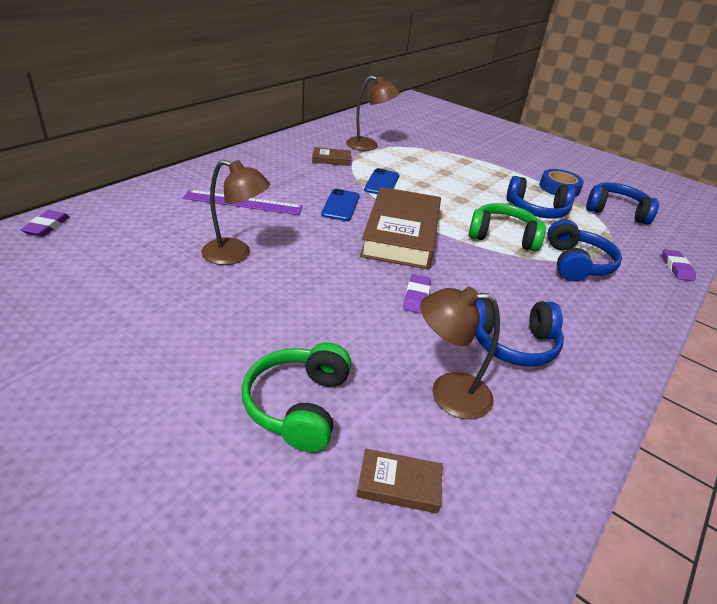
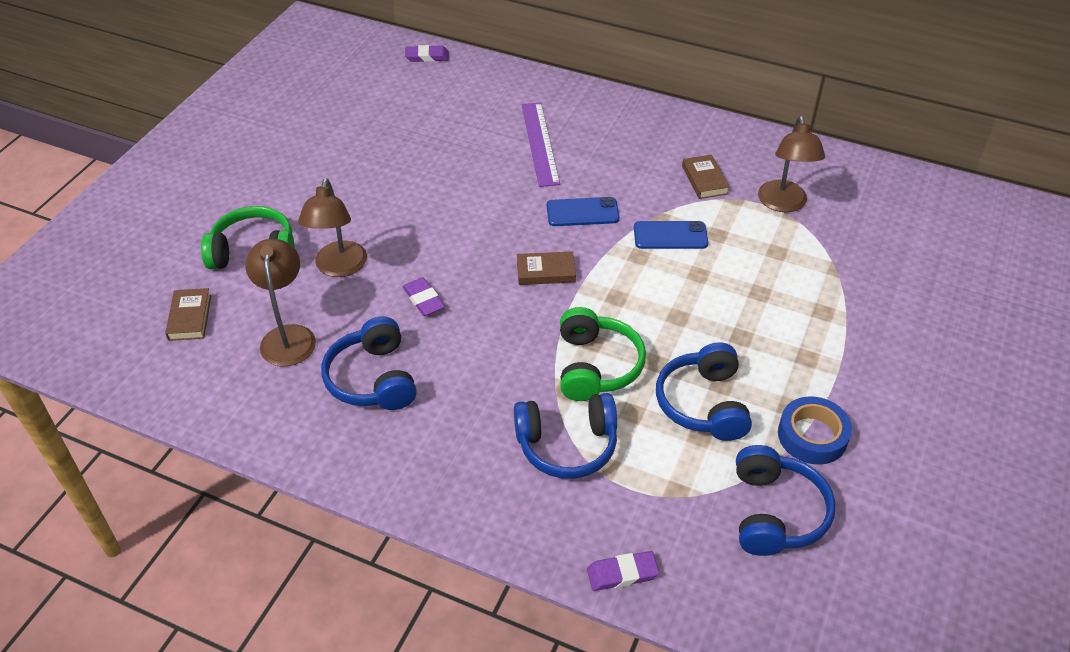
camera: 80 degrees right, 10 degrees up
(236, 254) = (438, 166): brown lamp -> brown lamp (339, 267)
(401, 234) = (546, 271): brown book -> brown book, size x0.42
(416, 296) = (424, 299): purple eraser -> purple eraser turned 60 degrees clockwise

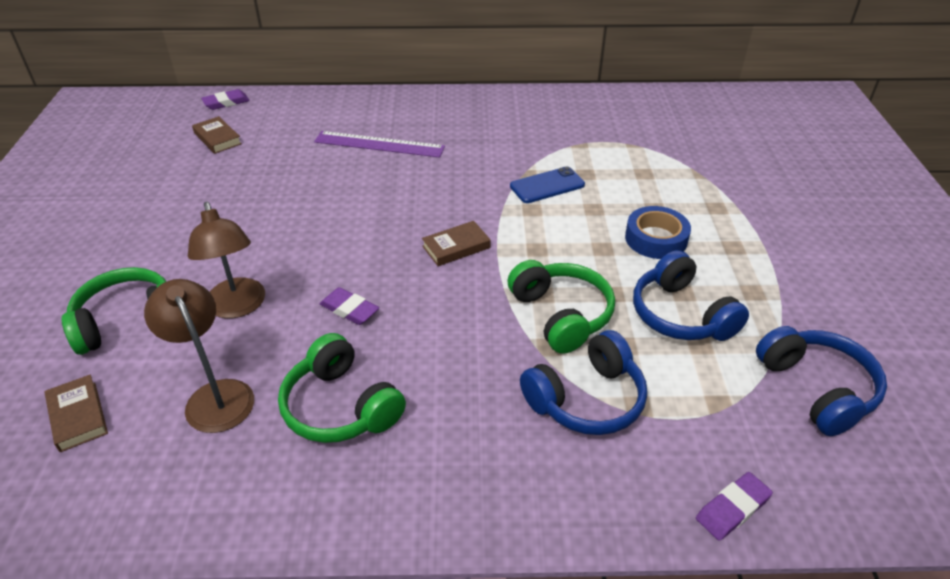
camera: 25 degrees left, 5 degrees down
(373, 379) = (340, 406): blue headphones -> green headphones
(540, 143) = (379, 144): purple ruler -> purple ruler turned 45 degrees counterclockwise
(582, 212) = (456, 188): blue phone -> none
(704, 180) = (544, 136): brown book -> brown book (217, 138)
(783, 204) = (620, 137): brown lamp -> none
(812, 436) = (790, 309): blue tape -> blue tape (656, 239)

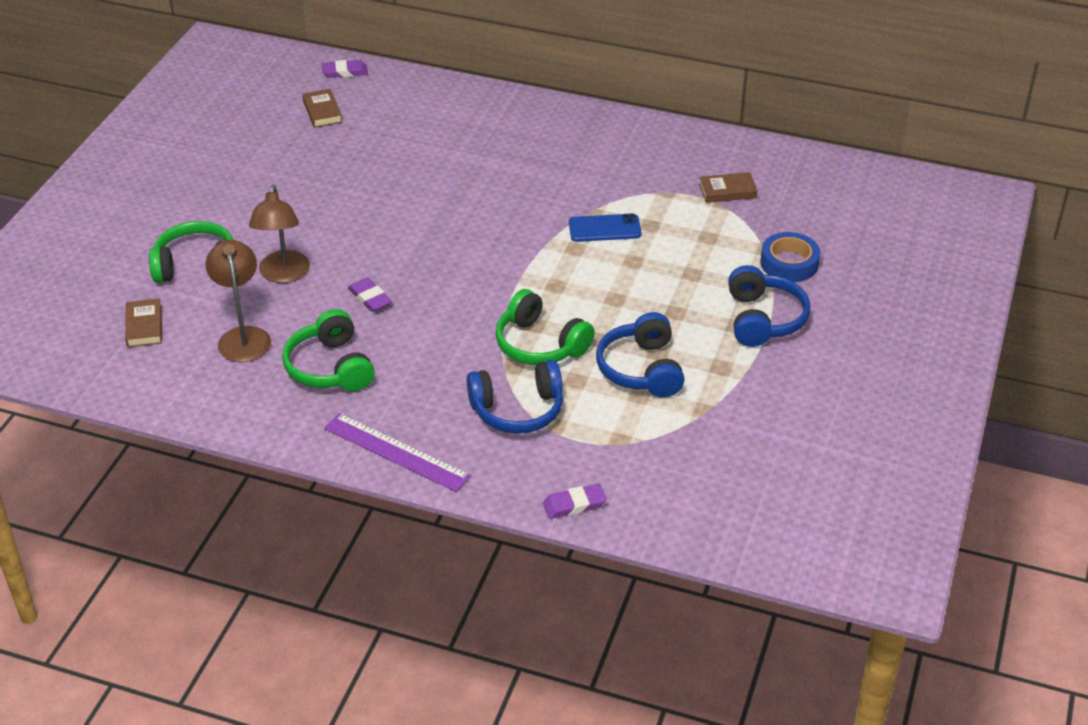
camera: 20 degrees right, 0 degrees up
(379, 144) = (470, 150): purple ruler -> purple ruler (396, 452)
(456, 247) = (486, 267): brown book -> brown book (727, 191)
(561, 315) = (540, 344): green headphones -> green headphones turned 135 degrees clockwise
(656, 239) = (670, 302): blue tape -> blue tape (789, 263)
(817, 389) = (708, 450): blue headphones -> blue headphones (763, 319)

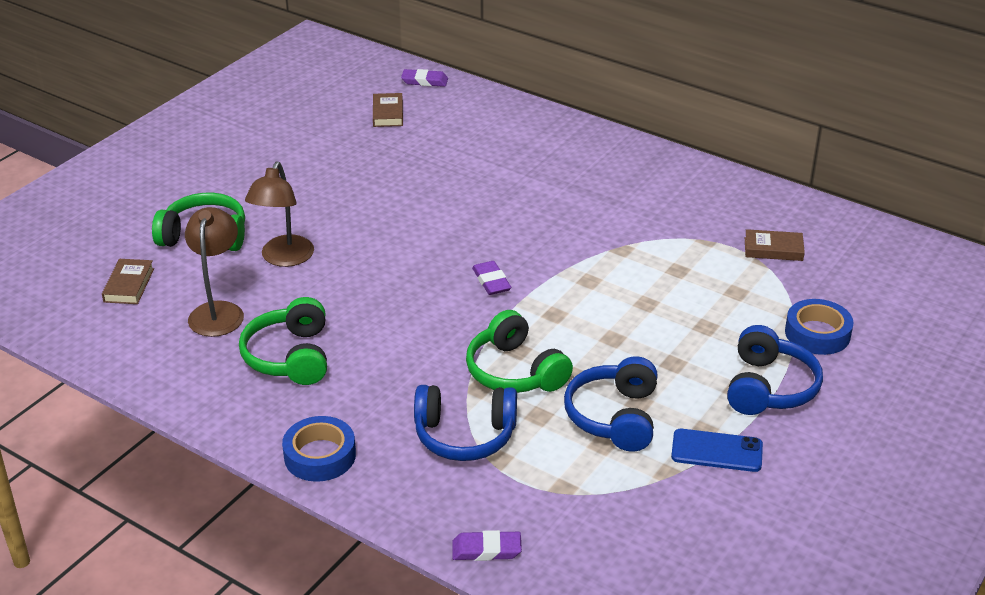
camera: 15 degrees right, 5 degrees down
(370, 298) = (359, 295): purple eraser -> purple eraser (491, 281)
(396, 452) = (320, 455): purple ruler -> blue tape
(604, 228) = (627, 266): blue phone -> blue phone (717, 451)

